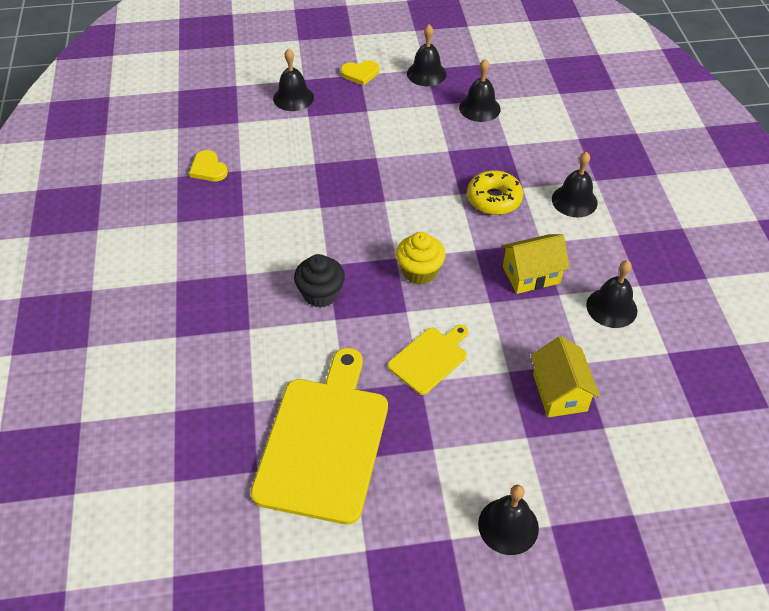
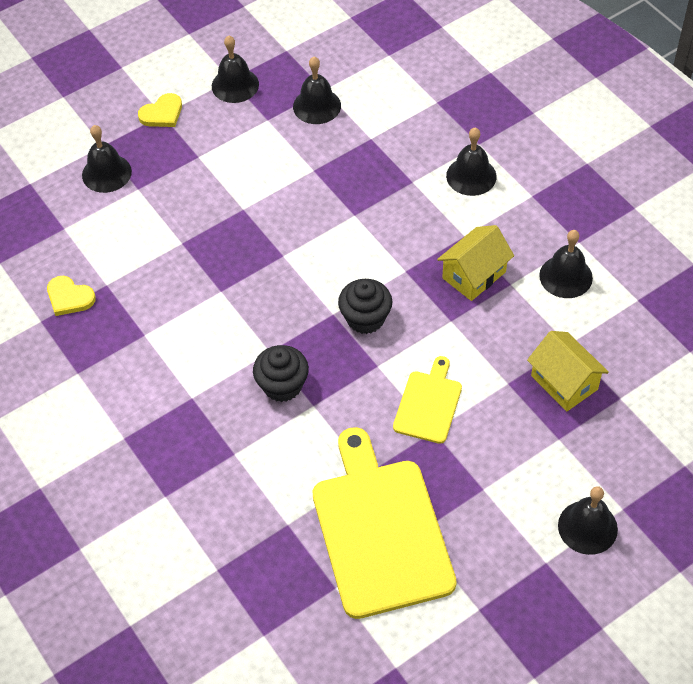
camera: 25 degrees left, 5 degrees up
(419, 271) = (365, 318): yellow cupcake -> black cupcake
(494, 199) = (392, 207): yellow donut -> none

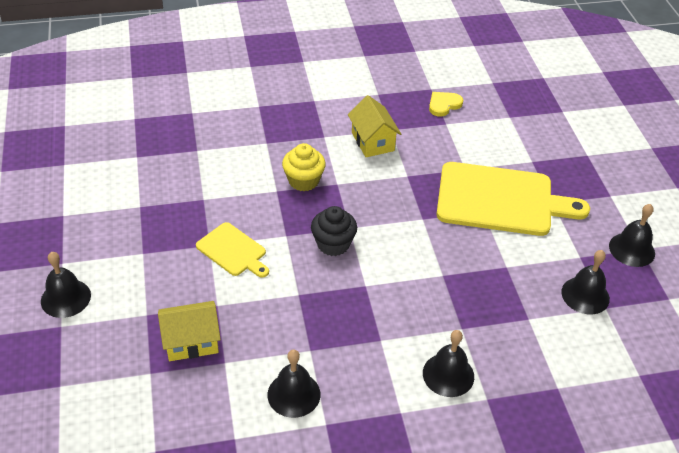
camera: 110 degrees right, 10 degrees down
(106, 173) = (556, 150): black bell -> none
(162, 113) = (611, 196): yellow heart -> none
(282, 385) = (303, 181): black cupcake -> yellow cupcake
(380, 531) = (156, 189): yellow cutting board -> yellow cutting board (500, 200)
(474, 275) = (334, 328): yellow house -> yellow house (372, 141)

